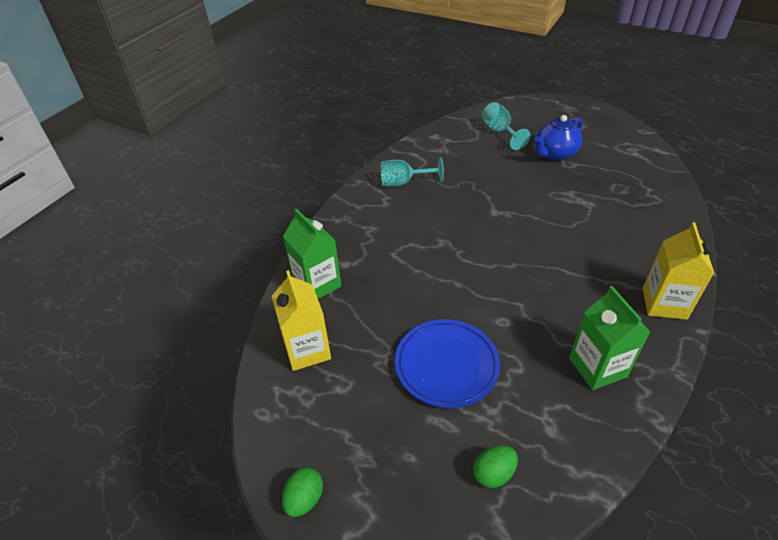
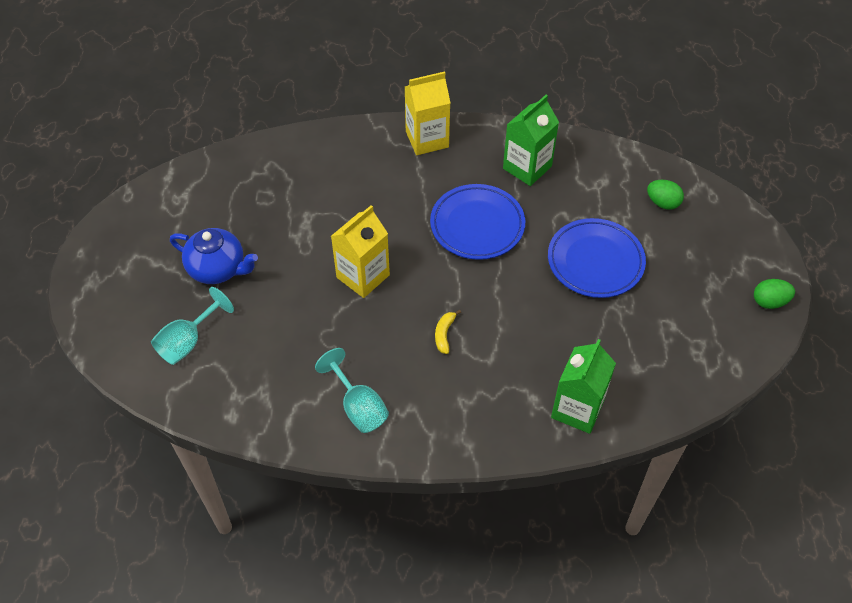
camera: 120 degrees left, 10 degrees up
(307, 350) = (656, 372): yellow carton -> yellow carton (363, 276)
(432, 238) = (444, 334): none -> yellow banana
(533, 298) = (477, 225): none -> blue plate

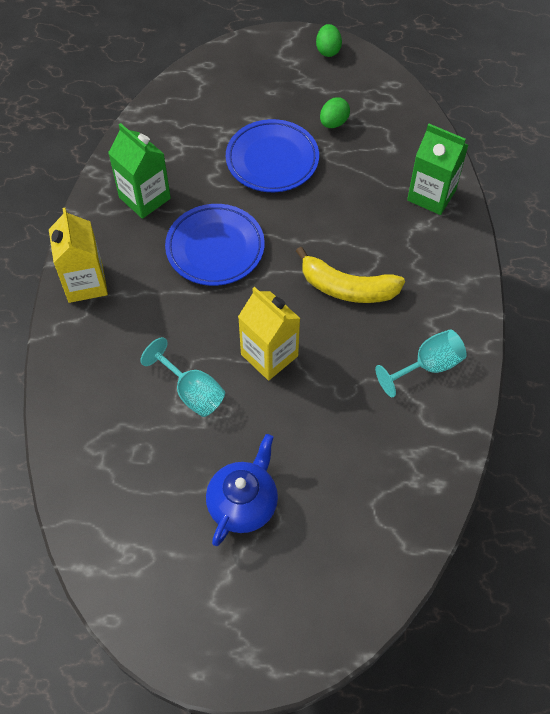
camera: 85 degrees left, 5 degrees up
(188, 341) = (342, 533): turquoise goblet -> turquoise goblet (192, 392)
(444, 334) = (347, 288): yellow banana -> yellow banana, size x2.16
(662, 203) = (209, 100): green egg -> green egg (333, 123)

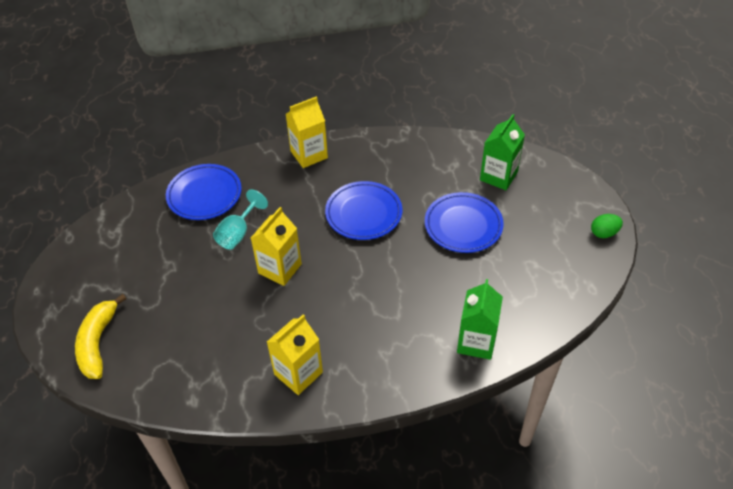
camera: 75 degrees right, 10 degrees down
(104, 422) = (204, 195): none -> blue plate
(144, 198) = (393, 163): green carton -> green carton (498, 176)
(243, 503) = (157, 283): blue teapot -> none
(333, 123) = (523, 255): green egg -> none
(347, 288) = (356, 302): yellow banana -> yellow banana (98, 343)
(428, 366) = (298, 373): turquoise goblet -> yellow carton

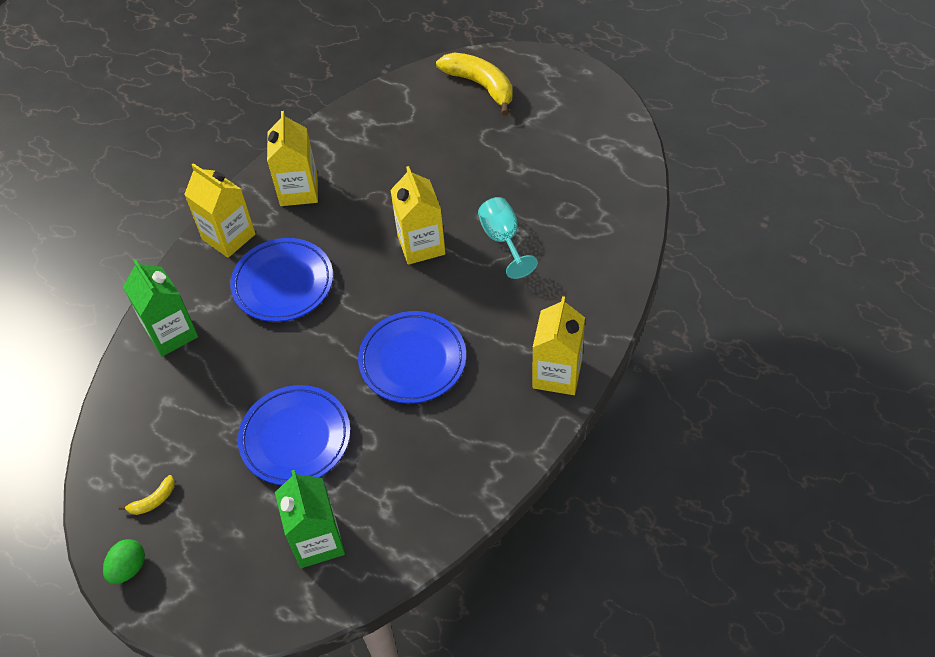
camera: 135 degrees right, 5 degrees up
(204, 195) = (588, 243): blue plate -> blue plate (283, 283)
(377, 380) = (229, 237): none -> yellow carton
(566, 254) = (153, 500): none -> yellow banana

